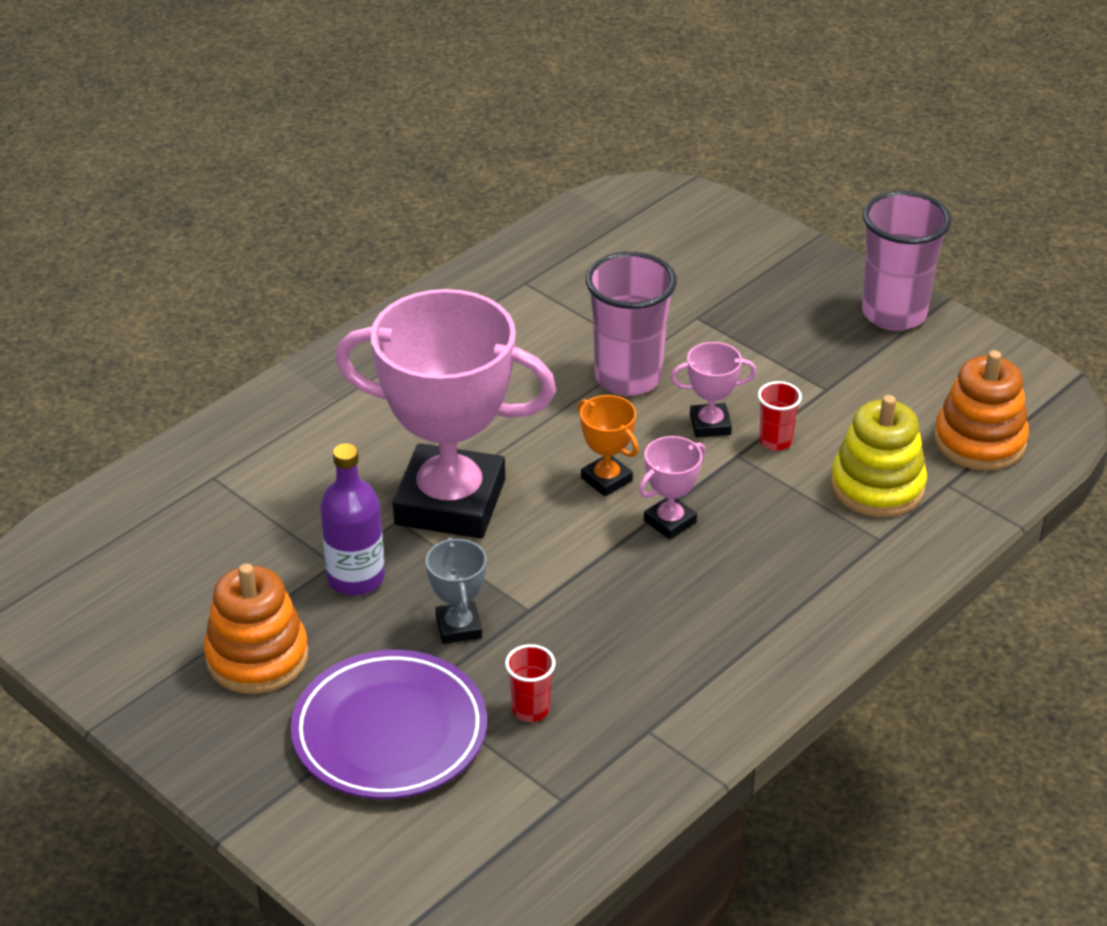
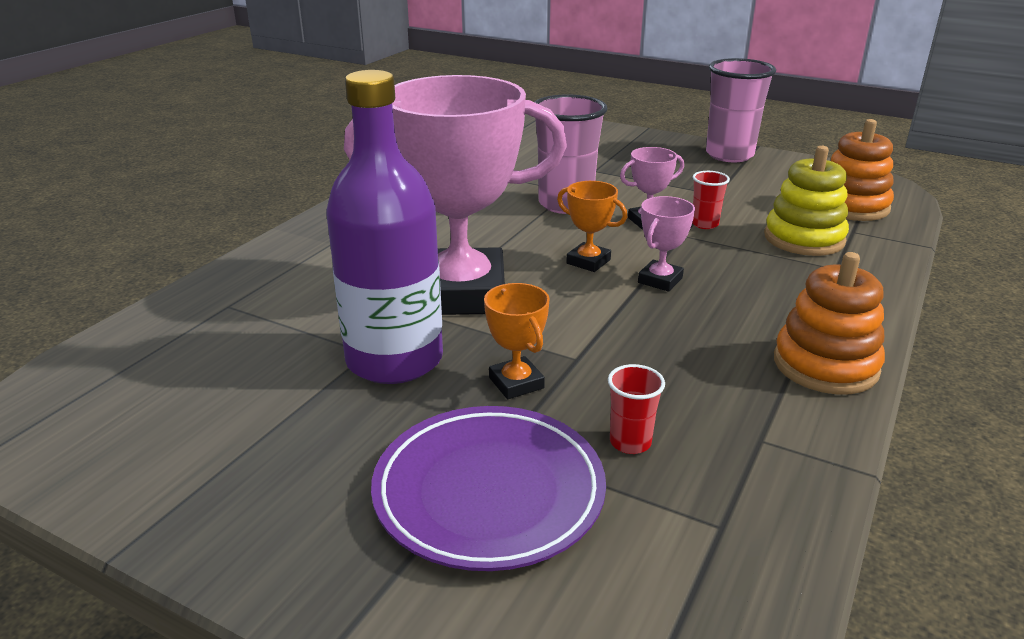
camera: 15 degrees left, 10 degrees down
(257, 657) = (309, 444): orange stacking toy -> orange stacking toy (825, 365)
(356, 578) = (394, 360): purple bottle -> purple bottle, size x1.64
(458, 627) = (516, 383): grey trophy -> orange trophy

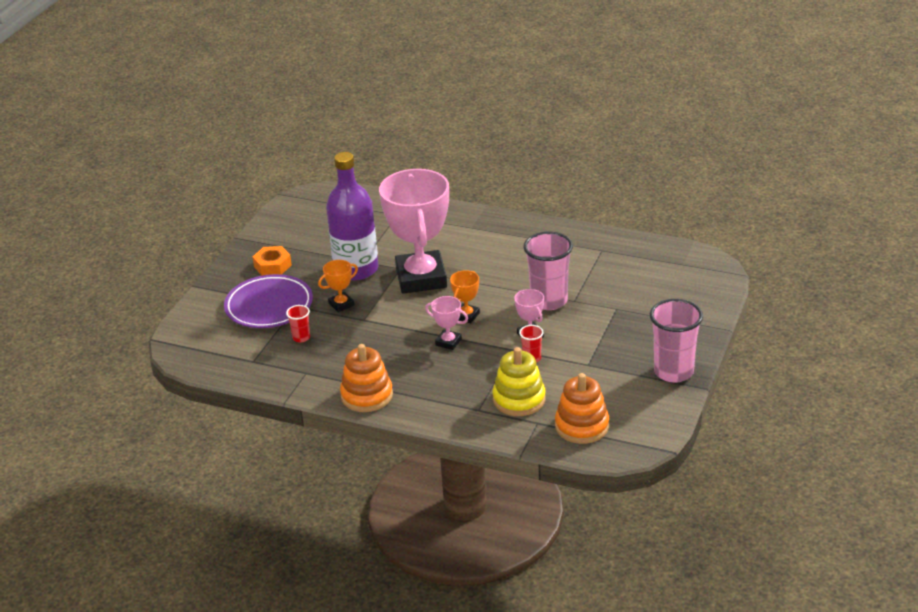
camera: 85 degrees right, 5 degrees up
(308, 483) = (272, 266): none -> orange nut

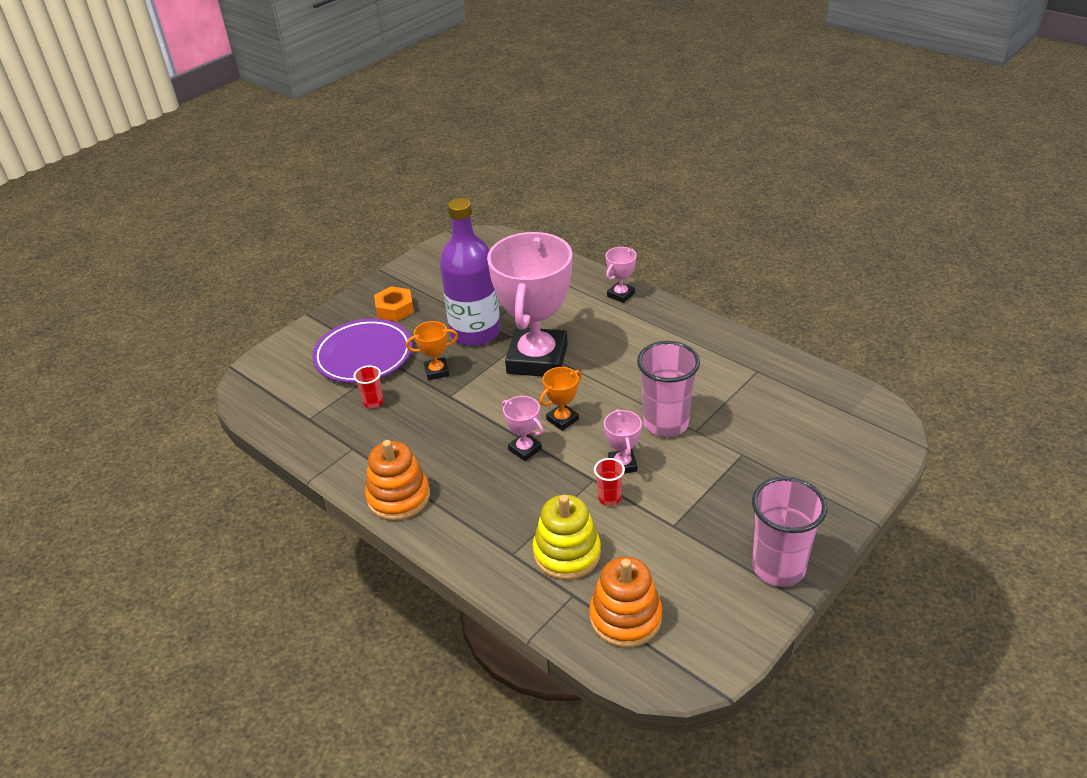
camera: 20 degrees right, 5 degrees up
(464, 216) = (621, 295): none -> pink trophy

